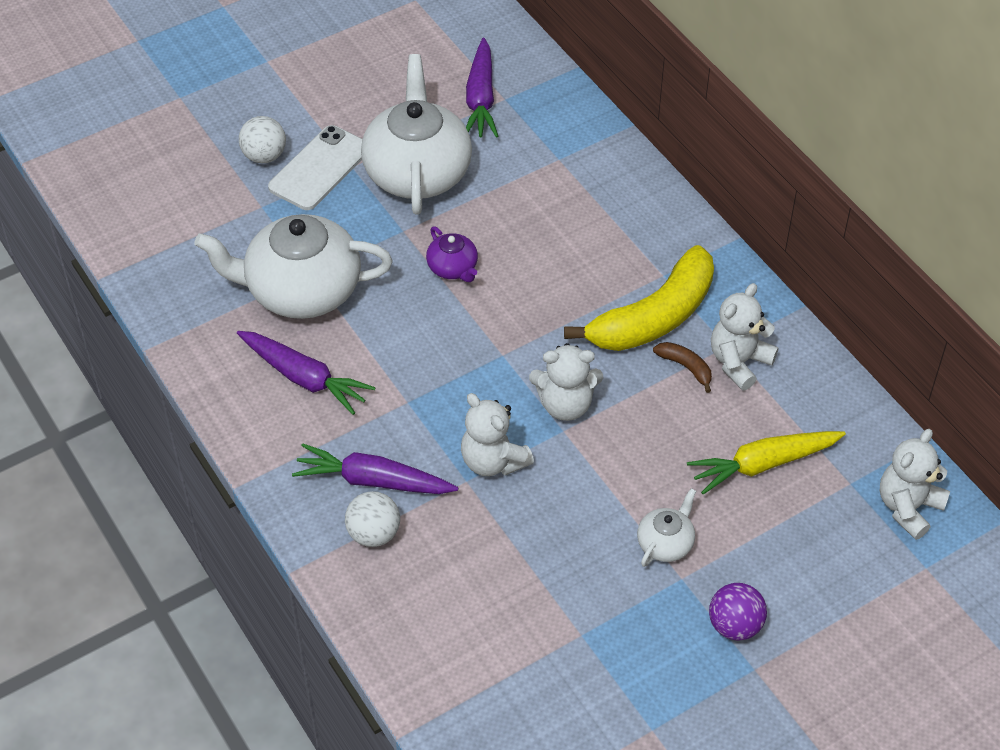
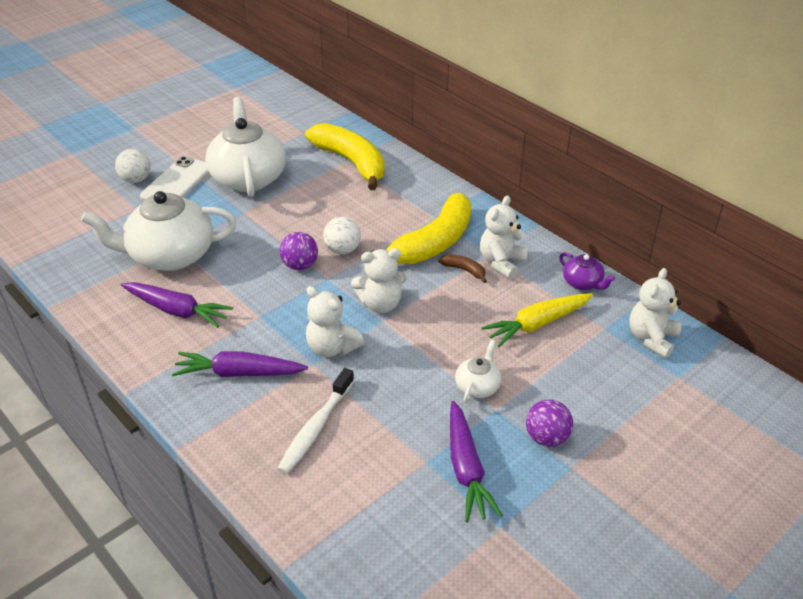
camera: 10 degrees left, 10 degrees down
(374, 534) = (244, 411): white ball -> white ball (342, 250)
(453, 268) = (282, 230): purple teapot -> purple teapot (582, 283)
(456, 570) = (315, 428): none -> white toothbrush
(469, 329) = (300, 265): none -> purple ball
(481, 98) = (287, 134): purple carrot -> purple carrot (466, 468)
(564, 163) = (351, 162): none -> yellow banana

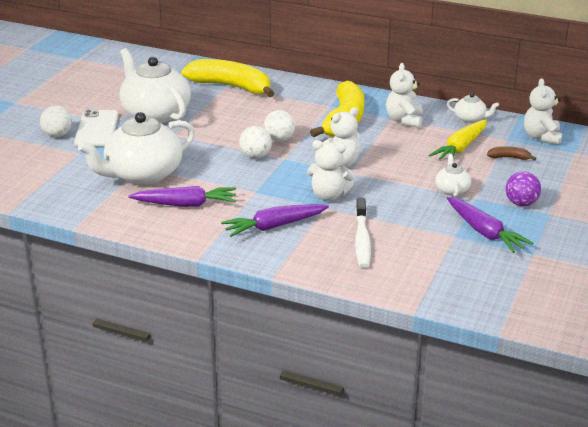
camera: 25 degrees left, 10 degrees down
(300, 265) = (255, 156): purple ball -> white ball
(464, 270) = (381, 131): brown banana -> brown banana (509, 158)
(582, 283) = (470, 119): purple teapot -> white teapot

